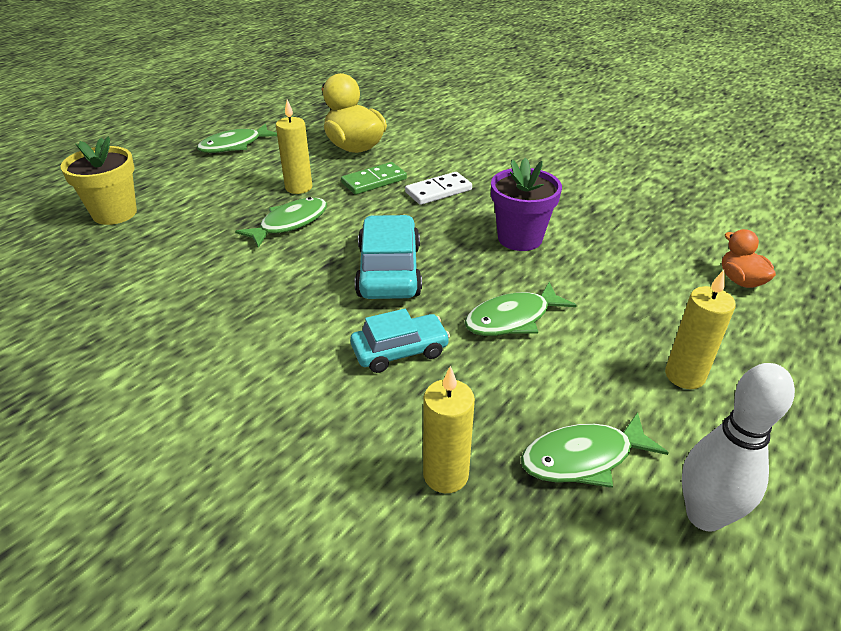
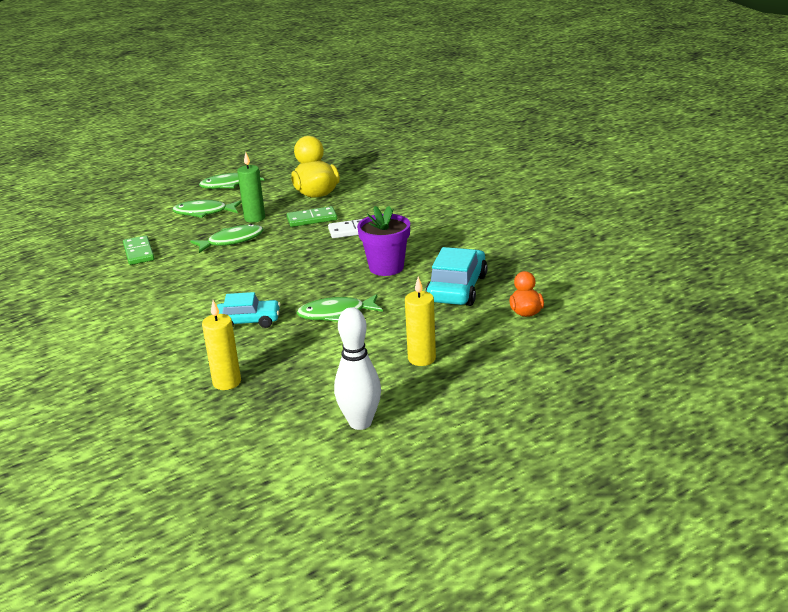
camera: 20 degrees right, 10 degrees down
(114, 213) = (122, 223): yellow flower pot -> none
(165, 257) = (139, 252): none -> green domino
(298, 187) = (254, 218): yellow candle -> green candle
(389, 271) = (277, 277): turquoise car -> turquoise car (457, 288)
(583, 458) = (314, 387): green fish -> green fish (204, 212)

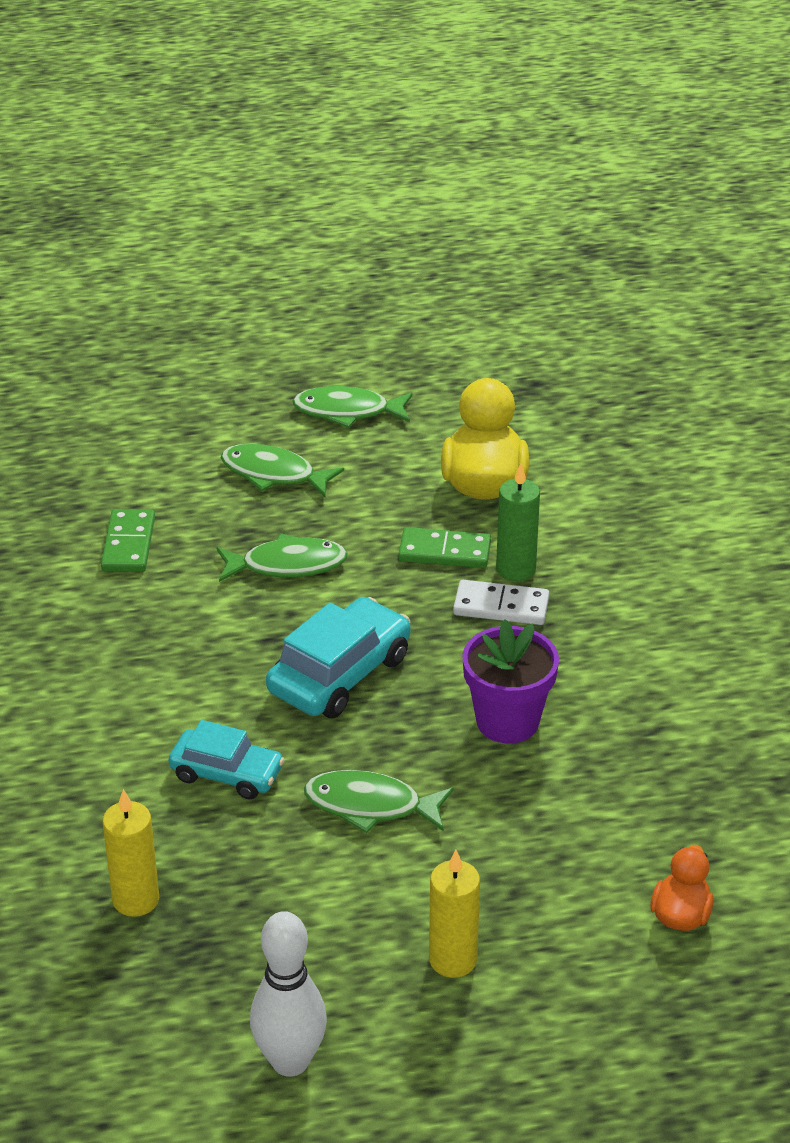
camera: 20 degrees right, 10 degrees up
(254, 218) = (350, 517): green candle -> green candle (516, 569)
(457, 288) = (597, 816): turquoise car -> turquoise car (339, 674)

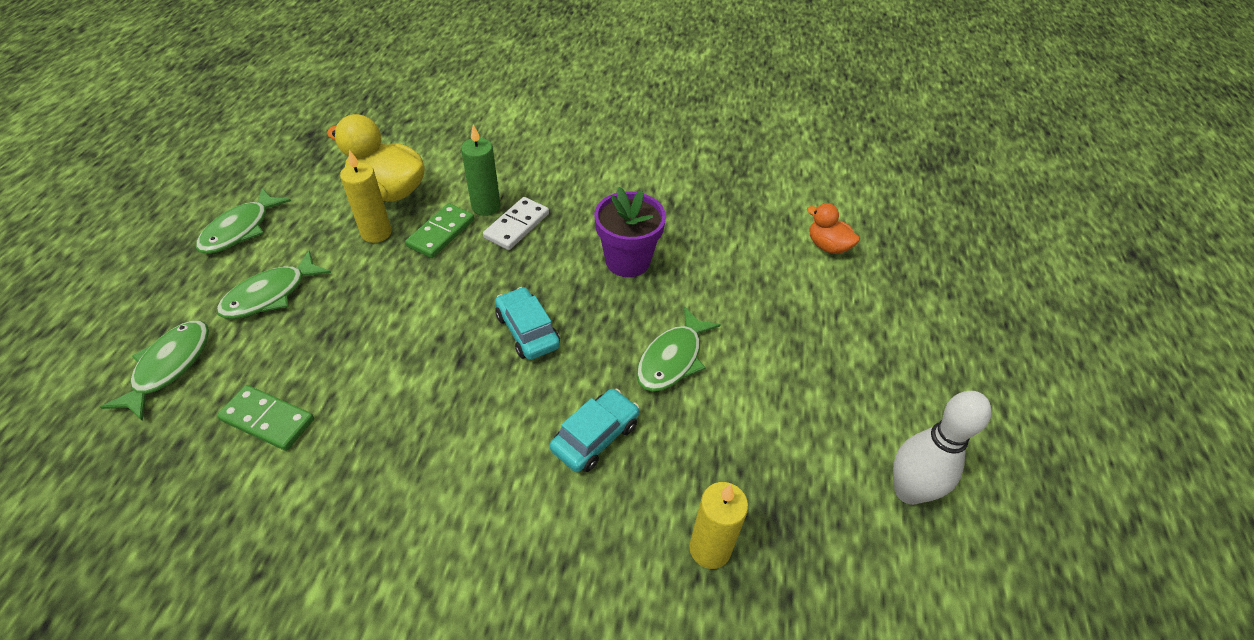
camera: 70 degrees left, 10 degrees up
(287, 565) = (384, 321): green fish -> green fish (169, 366)
(339, 674) = (527, 331): turquoise car -> turquoise car, size x0.66
(453, 960) = (834, 364): yellow candle -> yellow candle (376, 233)

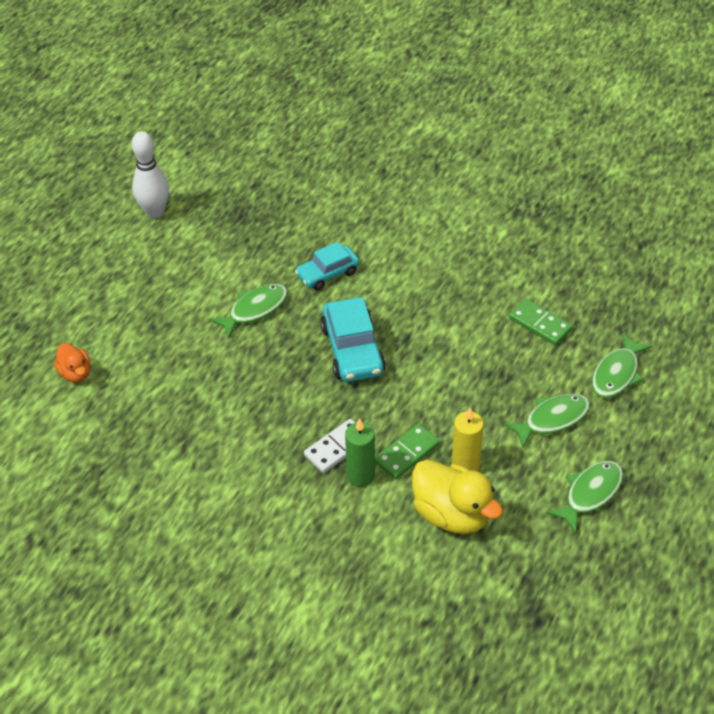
camera: 160 degrees left, 0 degrees up
(527, 331) = (353, 350): turquoise car -> turquoise car, size x1.51
(627, 261) = (252, 393): purple flower pot -> none
(710, 549) = (284, 210): yellow candle -> none

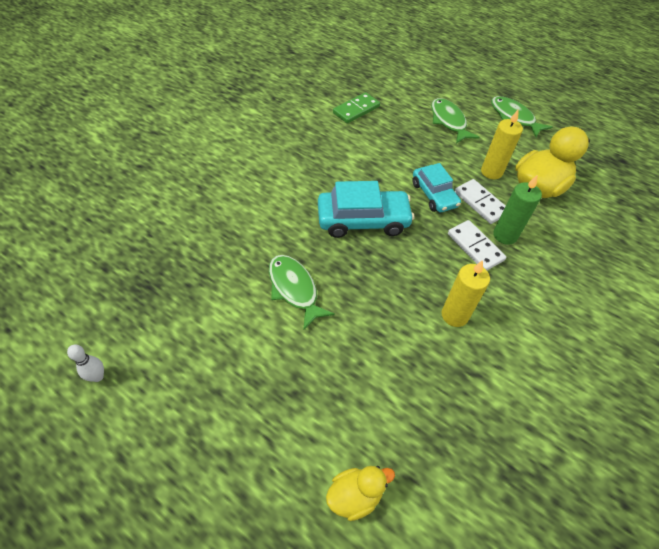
camera: 85 degrees left, 5 degrees up
(75, 373) = (355, 495): orange duck -> yellow duck
(155, 212) = (98, 376): white bowling pin -> white bowling pin, size x0.49
(245, 431) = (454, 315): none -> yellow candle
(327, 274) = (262, 224): turquoise car -> turquoise car (434, 194)
(406, 453) = (480, 203): green domino -> white domino
(617, 374) = (409, 85): green fish -> none

